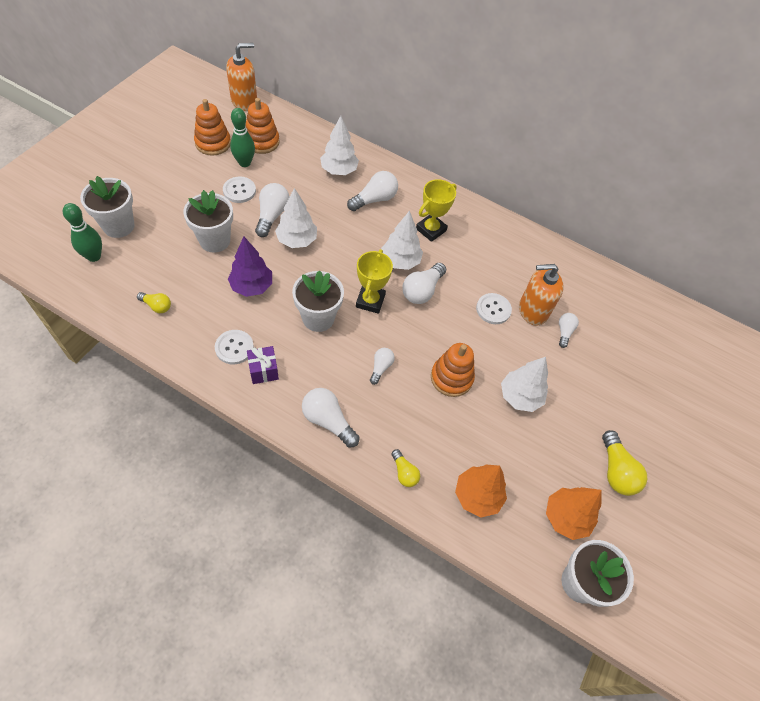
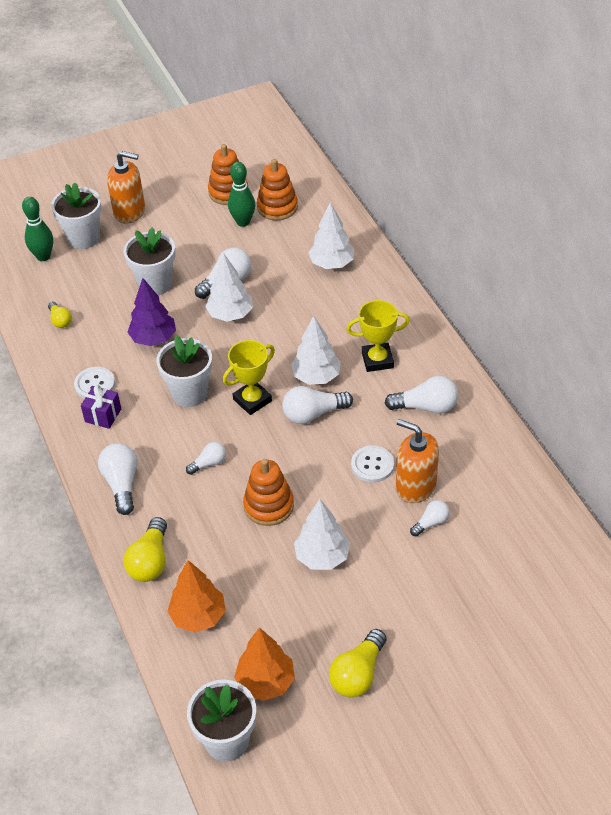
camera: 45 degrees right, 10 degrees down
(239, 190) = (215, 247): white button -> none
(244, 101) = (294, 160): orange soap dispenser -> orange soap dispenser (129, 212)
(374, 199) = (344, 306): white light bulb -> white light bulb (426, 407)
(404, 473) = (150, 561): yellow light bulb -> yellow light bulb, size x1.68

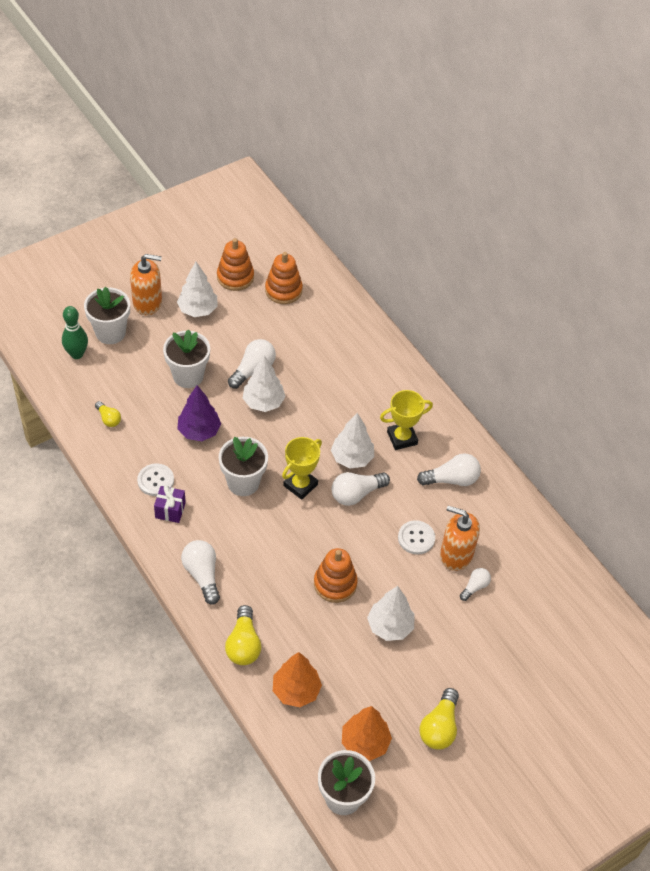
camera: 15 degrees left, 5 degrees up
(209, 463) = (275, 548): white light bulb -> none
(243, 222) = (255, 307): green bowling pin -> none
(331, 264) = (344, 345): white tree -> white tree (198, 310)

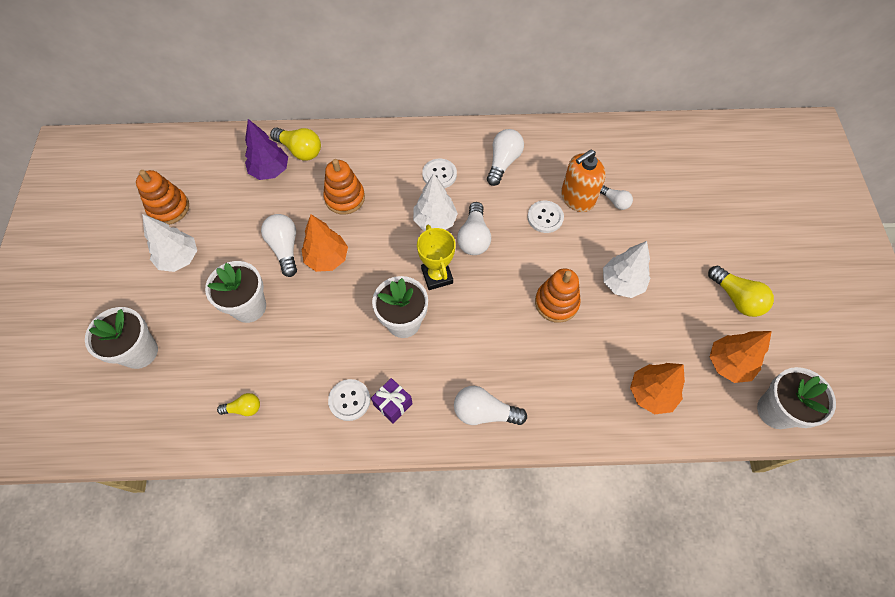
camera: 55 degrees left, 10 degrees up
(77, 354) = (139, 399): green bowling pin -> none
(147, 302) = (133, 298): orange soap dispenser -> none
(199, 431) = (320, 330): purple tree -> purple tree (270, 171)
(243, 644) = (580, 414): yellow light bulb -> yellow light bulb (300, 150)
(263, 402) = (327, 258): white tree -> orange tree
(283, 290) = (217, 178): orange stacking toy -> orange stacking toy (345, 198)
(402, 438) = (439, 174): yellow trophy -> white button
(475, 587) = (615, 202): white light bulb -> white light bulb turned 150 degrees clockwise

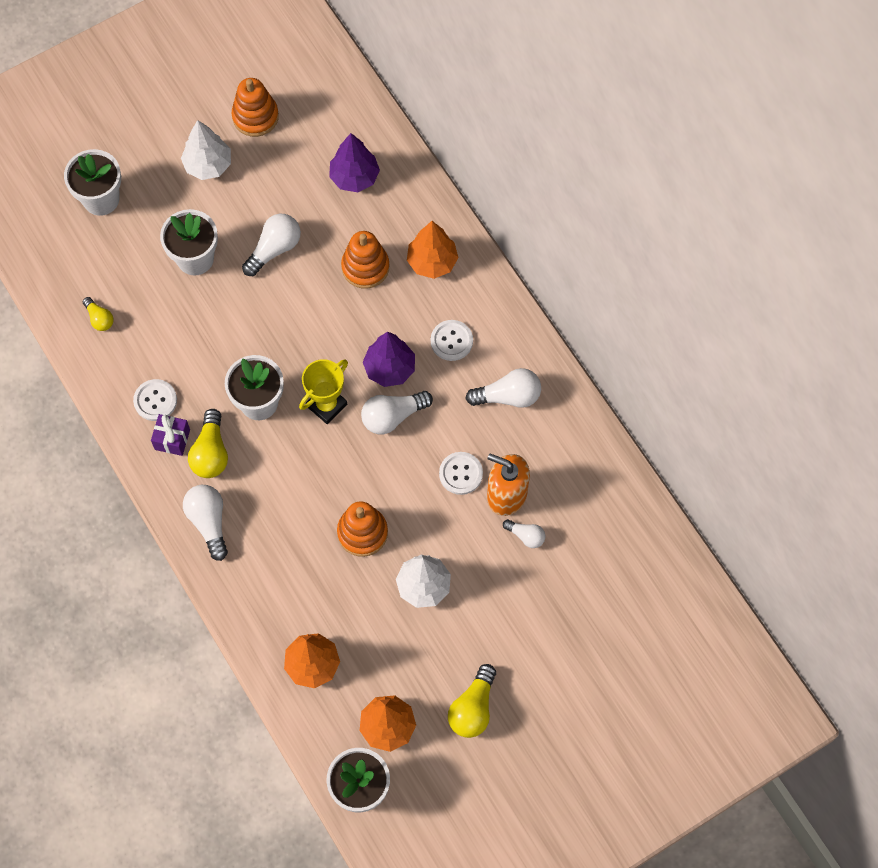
camera: 60 degrees right, 5 degrees up
(300, 150) = (397, 188): yellow light bulb -> yellow light bulb (211, 453)
(327, 258) = (286, 294): orange tree -> orange tree (432, 262)
(435, 221) = (389, 369): white tree -> purple tree
(615, 202) = (526, 536): white light bulb -> white light bulb turned 75 degrees counterclockwise

